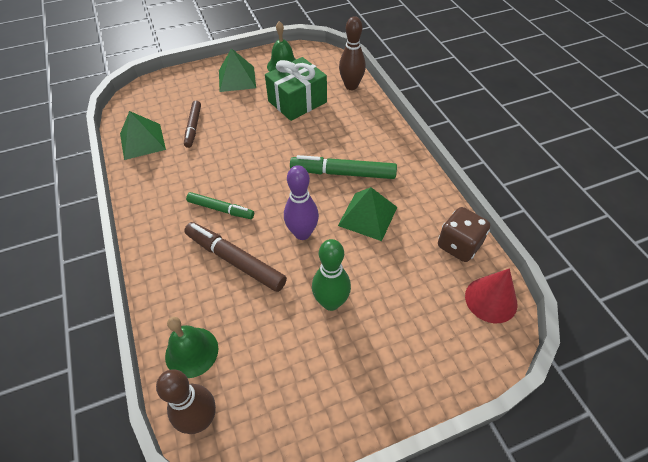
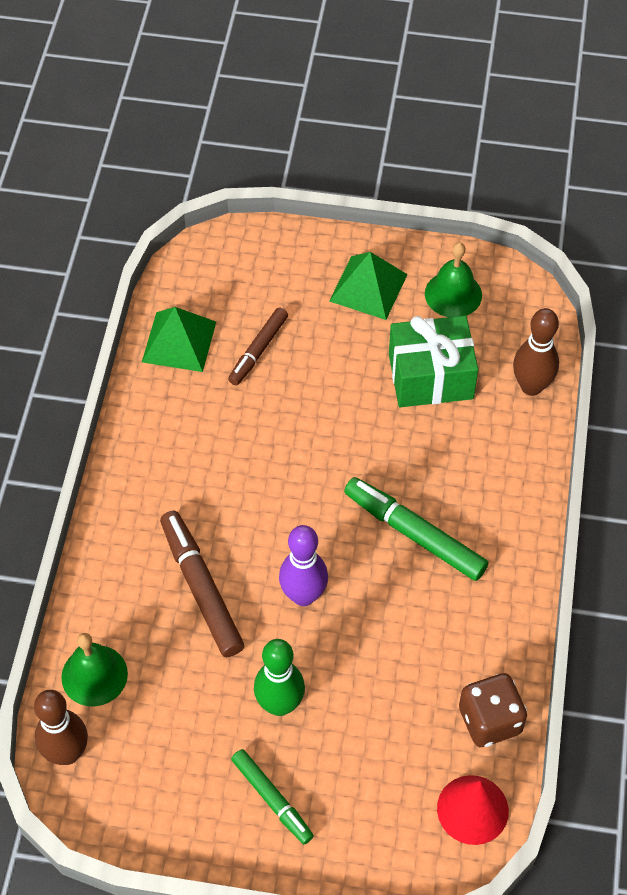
camera: 30 degrees right, 5 degrees up
(221, 209) = (223, 506): green marker -> green marker (272, 799)
(367, 216) = (402, 616): green pyramid -> none

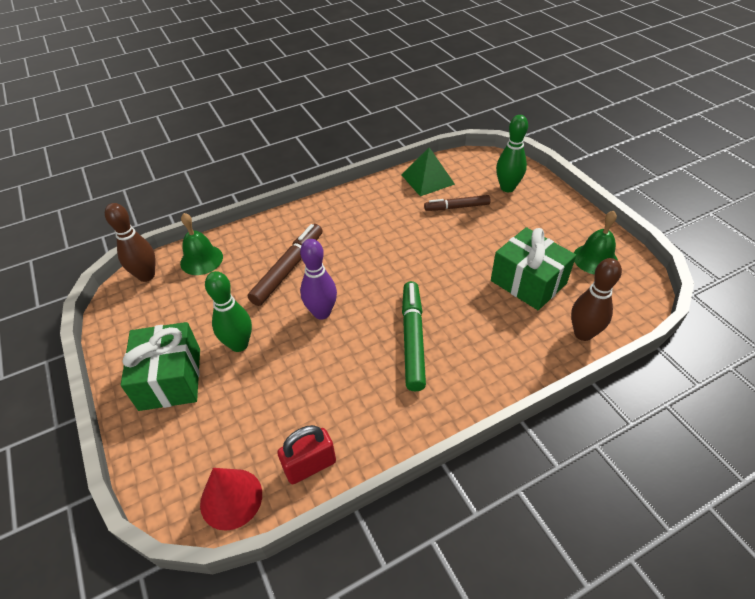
camera: 55 degrees right, 10 degrees down
(272, 799) = (170, 379): green marker -> green gift
(274, 277) = (507, 188): none -> green bowling pin
(368, 287) = (550, 223): green pyramid -> none
(490, 720) = (310, 465): brown dice -> red padlock

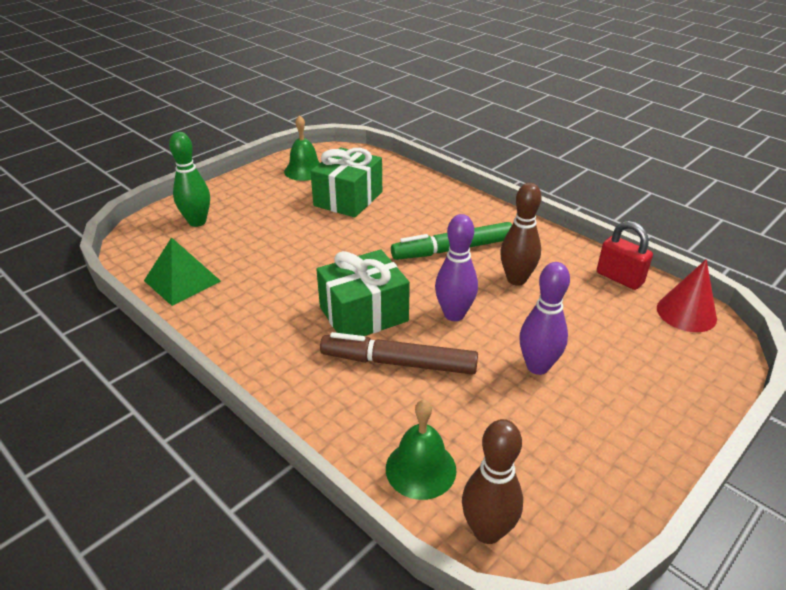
camera: 110 degrees left, 10 degrees down
(170, 379) = (622, 409): green gift -> green gift (363, 314)
(239, 344) = (537, 366): green bowling pin -> purple bowling pin
(457, 207) = (240, 251): brown marker -> none
(583, 333) = (397, 172): brown bowling pin -> brown bowling pin (516, 279)

